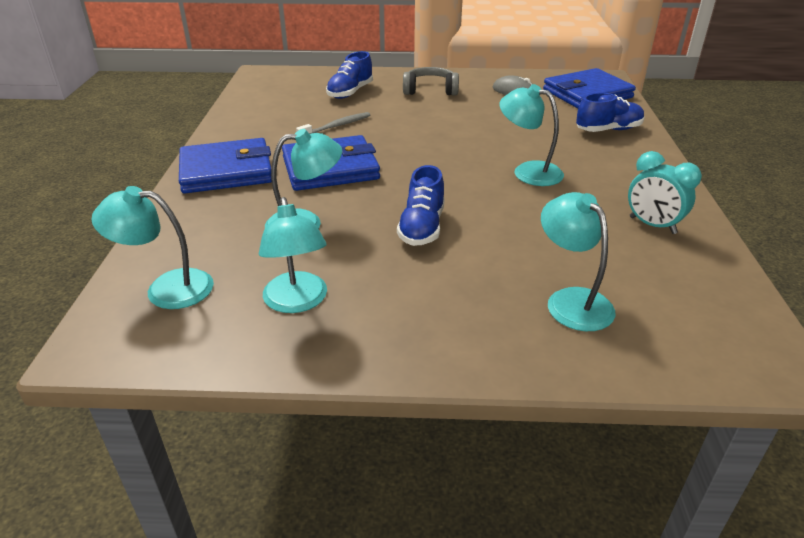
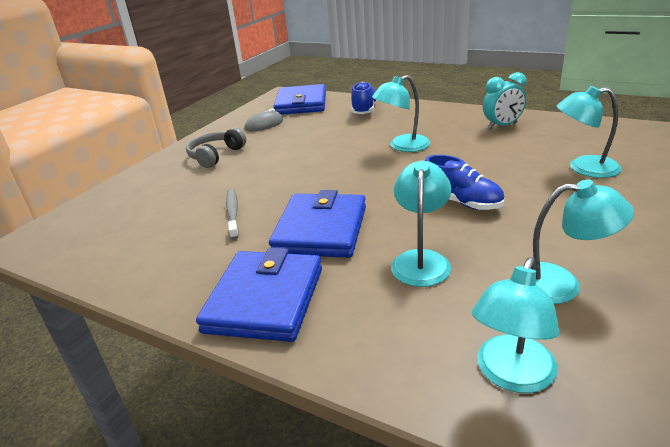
camera: 60 degrees left, 5 degrees down
(350, 92) = (164, 194): blue shoe -> none

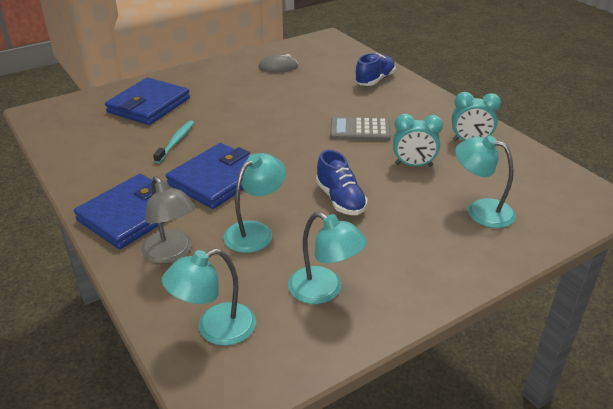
camera: 25 degrees right, 5 degrees up
(216, 155) = (213, 85): grey headphones -> none
(233, 213) = (176, 141): grey toothbrush -> turquoise toothbrush
(301, 104) = (330, 54): blue wallet -> blue wallet (149, 105)
(360, 319) = (171, 253): none -> grey lamp
(402, 146) = (360, 130): turquoise lamp -> grey calculator
(484, 156) = (413, 165): none -> turquoise clock

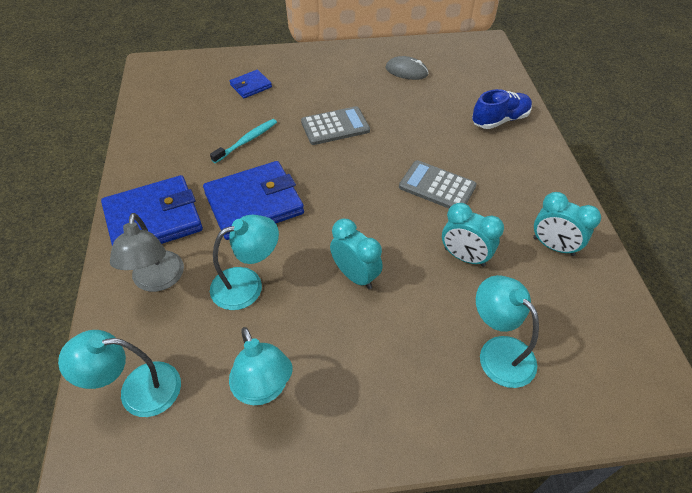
camera: 25 degrees right, 15 degrees up
(149, 105) = (251, 86): blue wallet -> blue wallet, size x0.49
(247, 114) = (335, 126): none -> grey calculator
(340, 200) = (355, 275): blue shoe -> turquoise clock

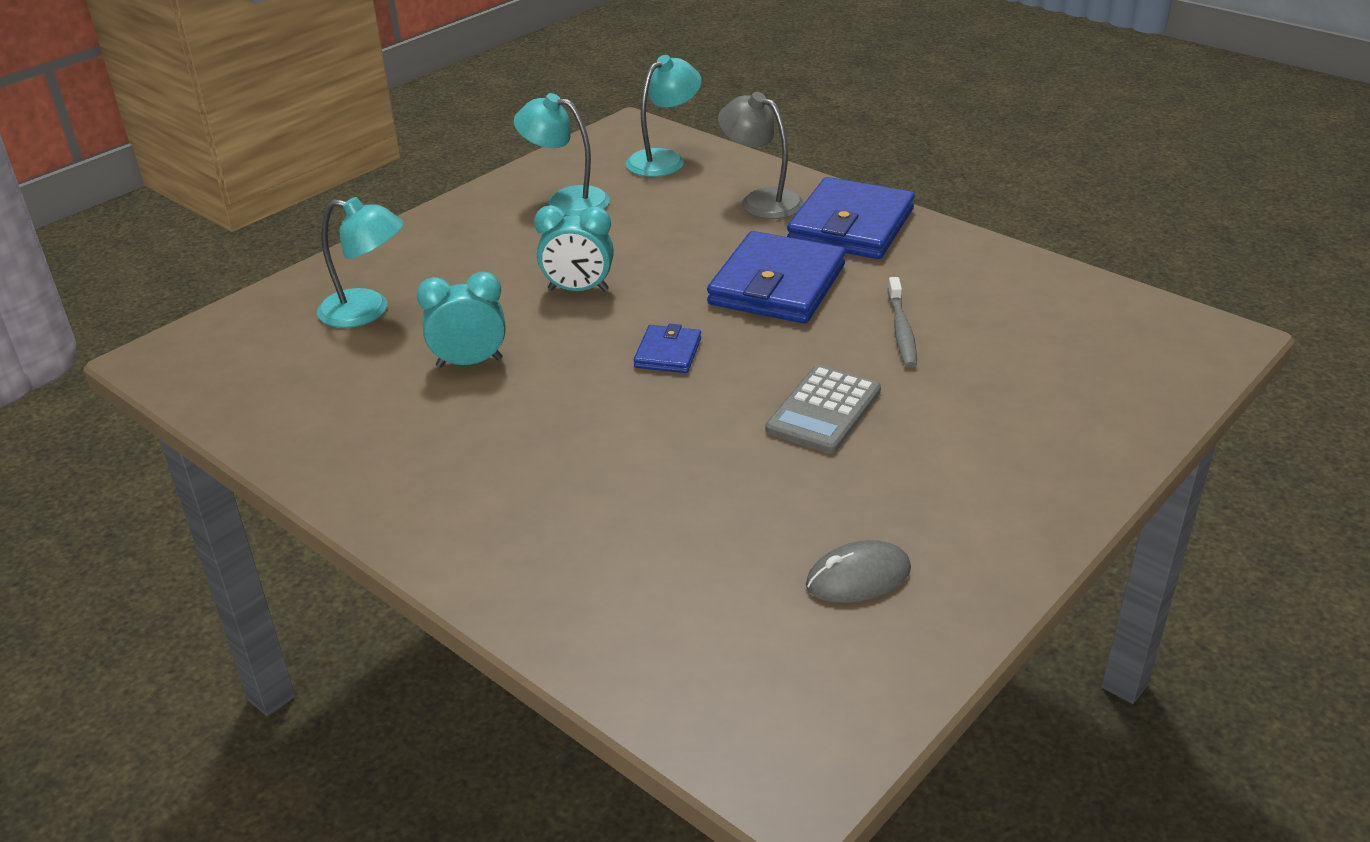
camera: 140 degrees right, 15 degrees down
(247, 141) = (901, 330): turquoise toothbrush -> grey toothbrush
(247, 284) = (676, 236): turquoise lamp -> none
(251, 86) = (1038, 393): blue wallet -> blue wallet (668, 353)
(437, 186) = (580, 416): grey calculator -> none
(500, 120) = (580, 578): blue shoe -> none
(553, 246) = (358, 430): turquoise clock -> none

